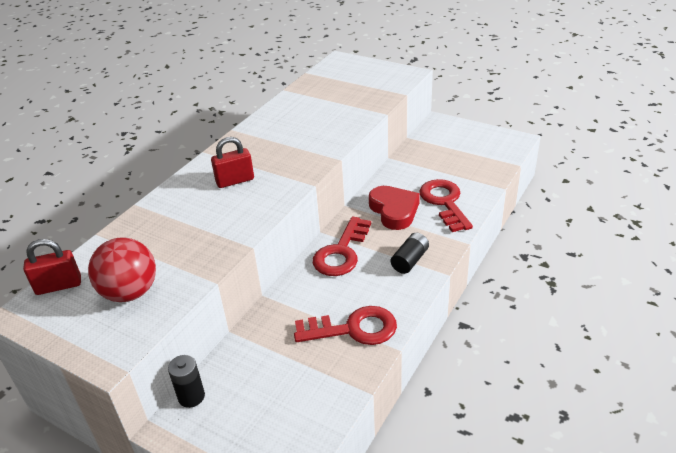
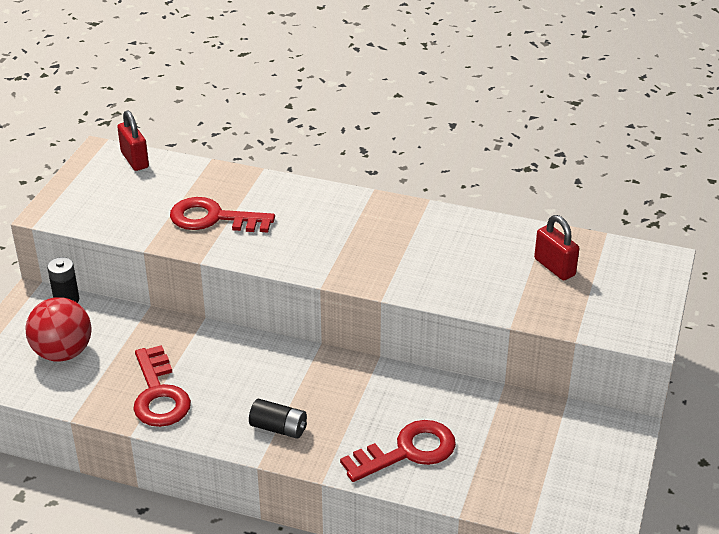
camera: 75 degrees right, 0 degrees up
(130, 292) = (127, 202): red ball -> red ball (63, 353)
(235, 181) = (318, 225): red padlock -> red padlock (554, 267)
(341, 252) = (284, 367): red key -> red key (213, 218)
(394, 211) = (377, 403): red heart -> none

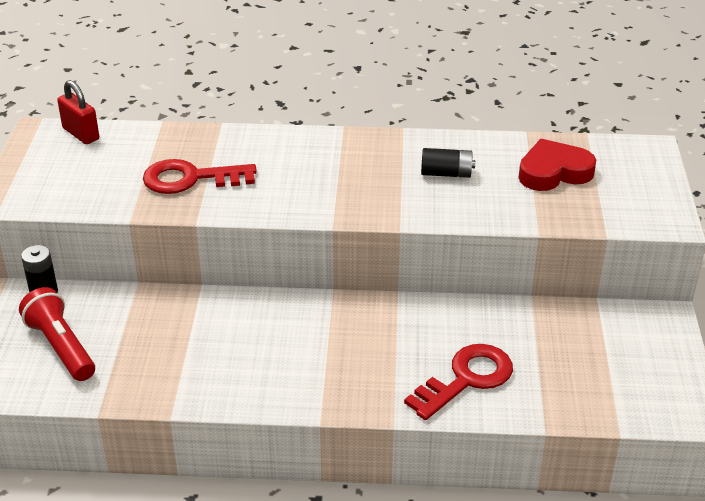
camera: 15 degrees left, 0 degrees up
(63, 353) = (61, 347): red ball -> red flashlight
(159, 394) = (184, 371): red key -> none
(278, 428) = (325, 381): black battery -> black battery (446, 173)
(554, 267) = (554, 172): red padlock -> red heart

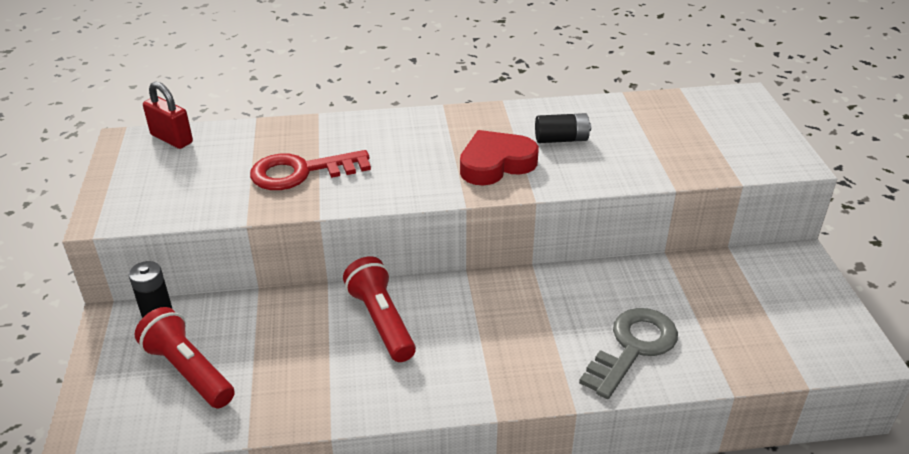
camera: 10 degrees left, 0 degrees up
(241, 326) = (381, 321): none -> red flashlight
(466, 379) = (633, 347): red key -> grey key
(554, 172) = (664, 127): red heart -> red heart (496, 164)

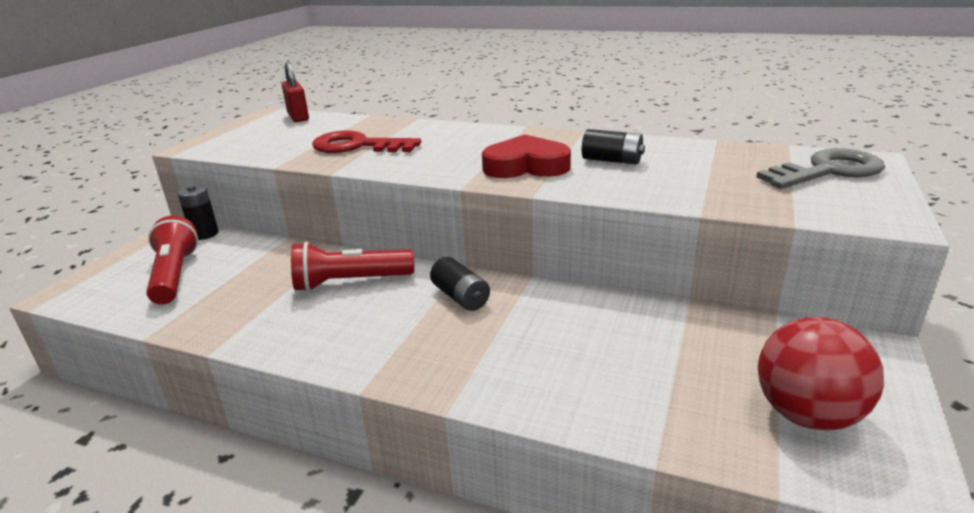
camera: 30 degrees right, 10 degrees down
(381, 321) = (350, 282): red flashlight -> red flashlight turned 105 degrees counterclockwise
(493, 305) = (460, 297): none -> black battery
(633, 347) = (569, 374): grey key -> grey key (828, 171)
(791, 324) = (807, 414): none -> red ball

